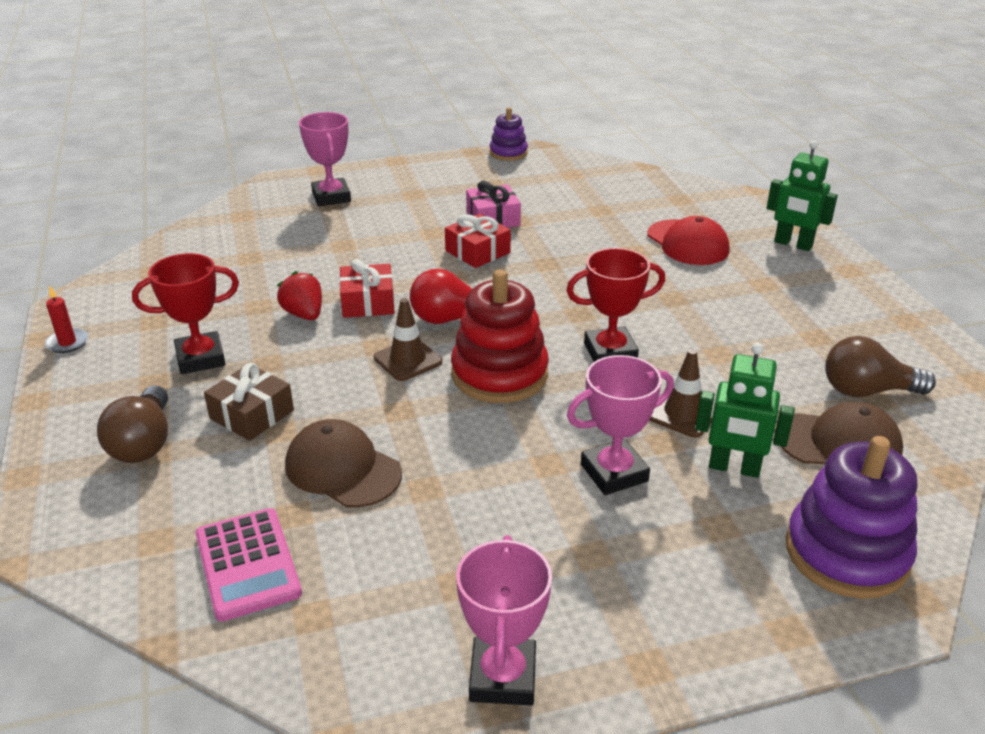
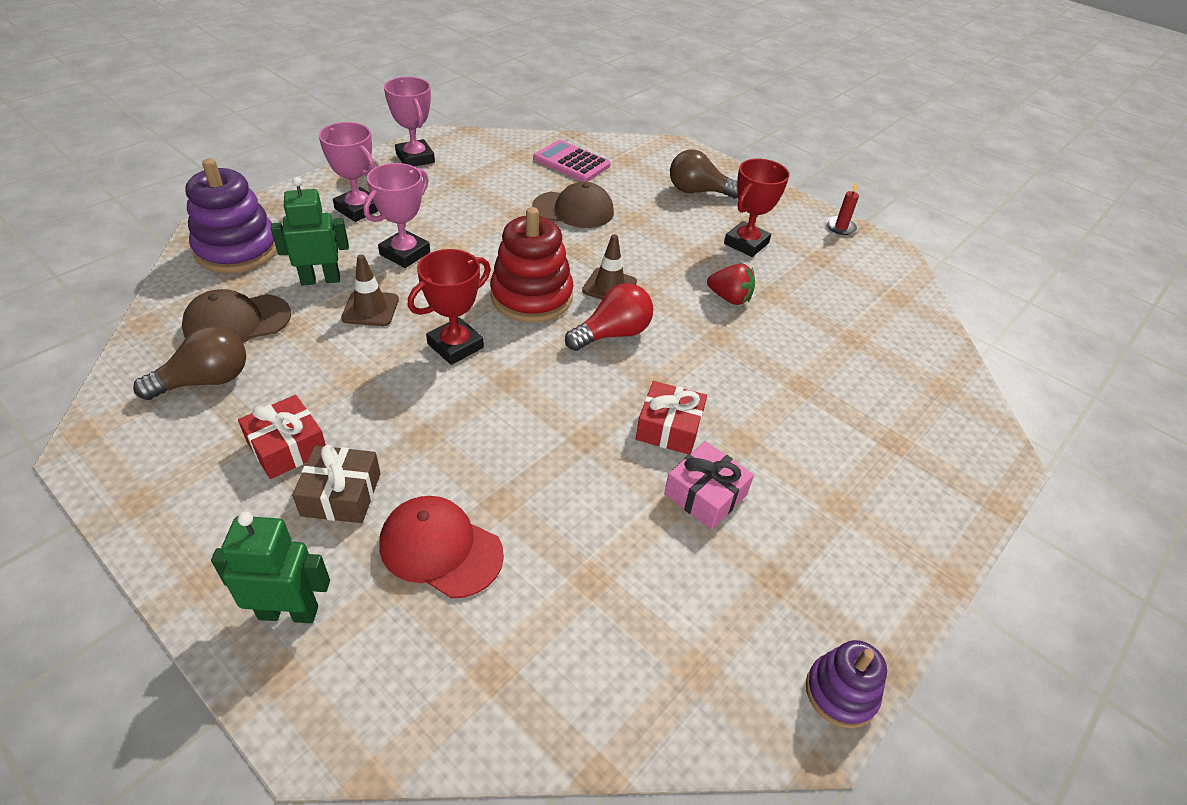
camera: 145 degrees right, 10 degrees up
(144, 443) = (698, 191): brown light bulb -> brown light bulb turned 45 degrees counterclockwise
(252, 414) = (663, 221): brown gift -> brown gift (341, 494)
(331, 197) = (912, 456): pink trophy -> pink trophy (358, 209)
(368, 302) = (697, 326): red gift -> red gift (287, 447)

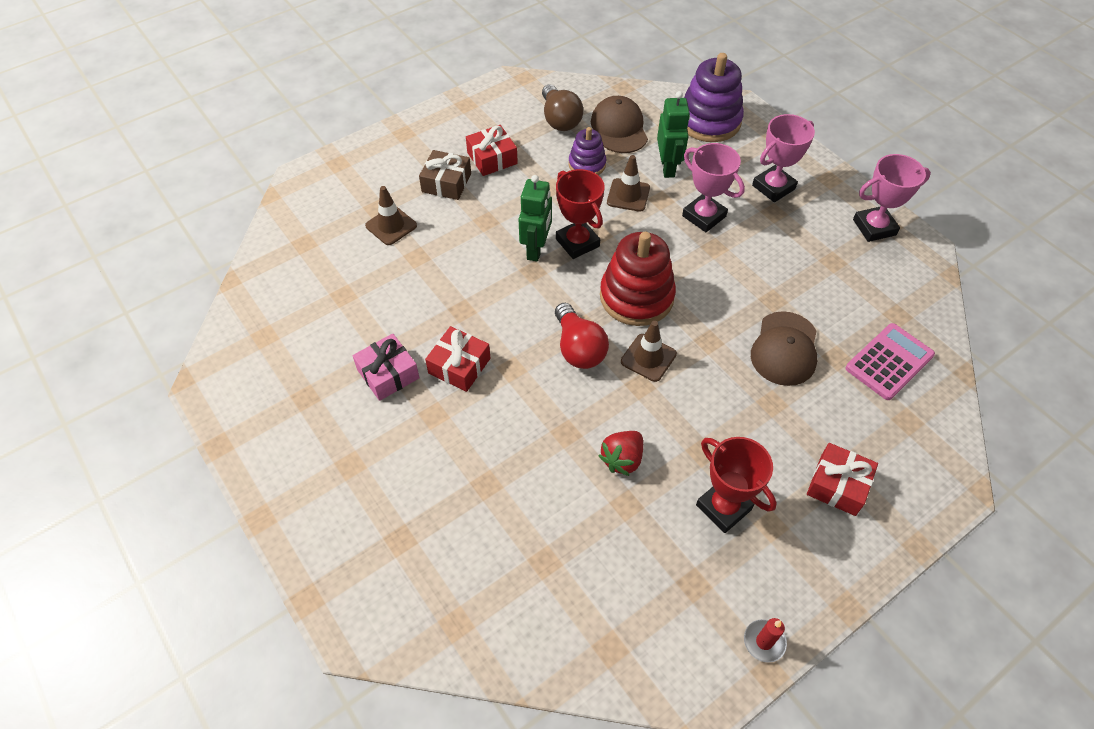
camera: 105 degrees right, 10 degrees up
(288, 612) = (372, 165): green robot -> green robot (536, 249)
(440, 549) = (391, 226): red cap -> brown traffic cone
(698, 191) = (838, 485): brown light bulb -> red gift
(840, 692) = (217, 408): purple stacking toy -> purple stacking toy (587, 164)

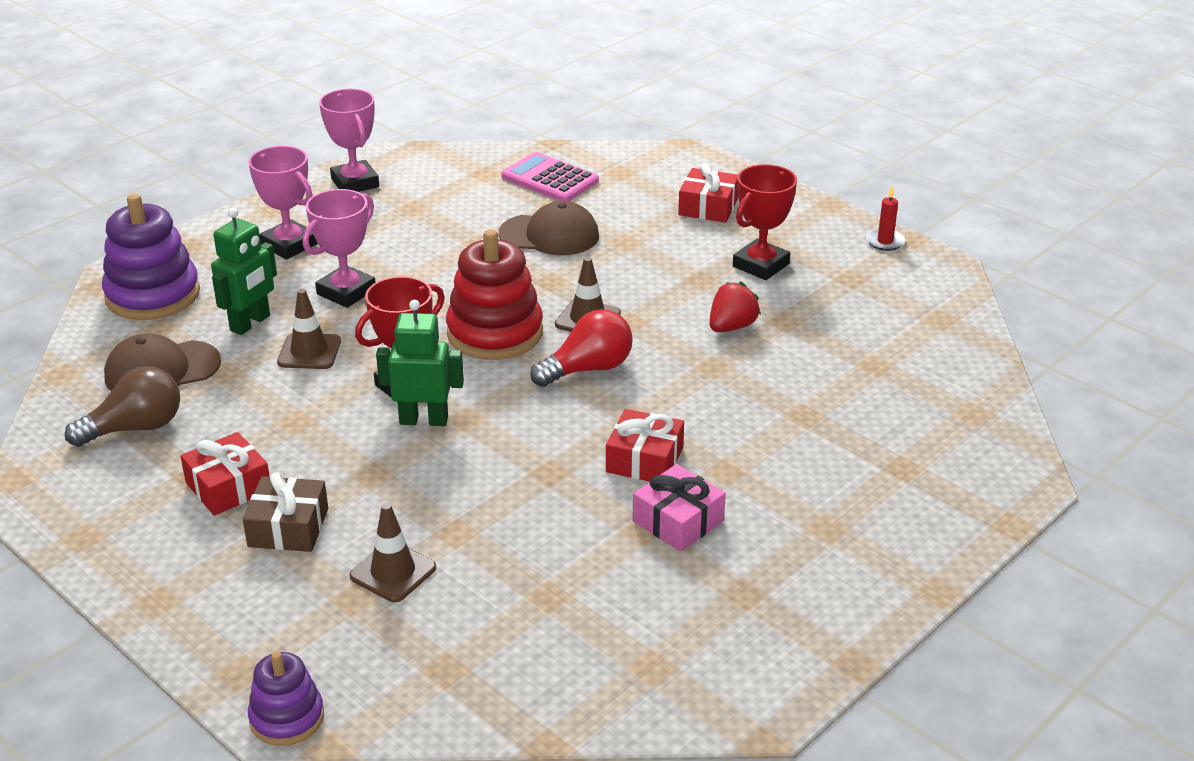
camera: 100 degrees left, 20 degrees down
(587, 164) = (244, 392): purple stacking toy -> purple stacking toy (287, 718)
(622, 459) = (731, 327): red strawberry -> red strawberry turned 75 degrees counterclockwise
(668, 167) = (250, 323): green robot -> green robot turned 135 degrees clockwise

